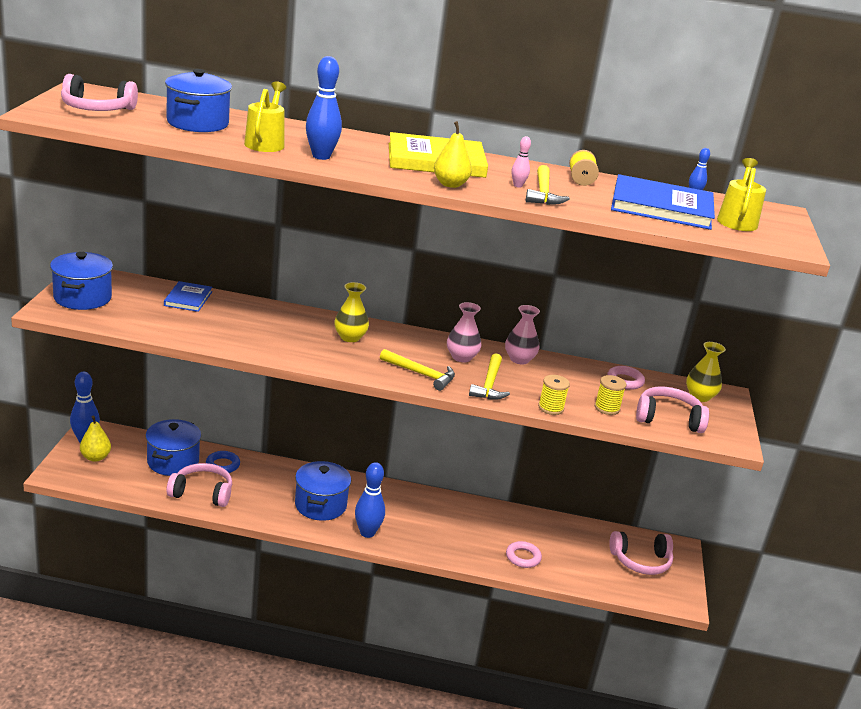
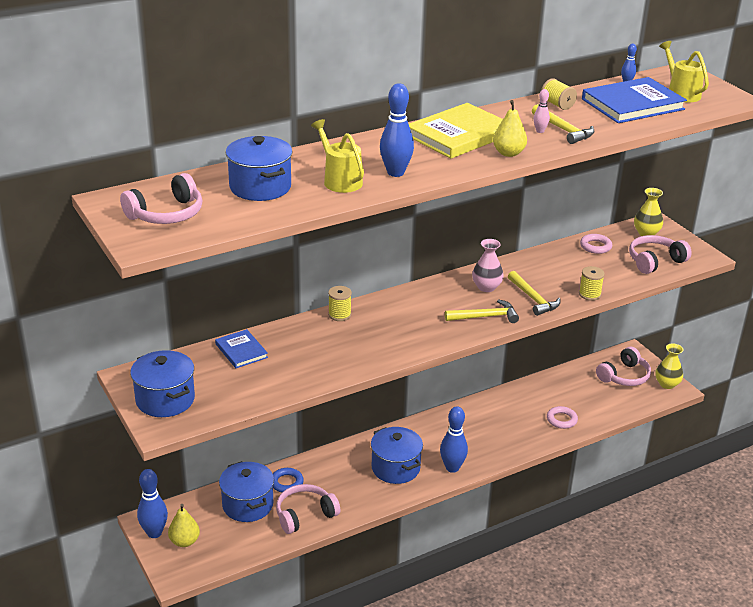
camera: 35 degrees left, 5 degrees up
(350, 337) = (399, 315): yellow vase -> yellow vase (667, 384)
(519, 359) = (519, 267): pink vase -> none
(607, 408) = (616, 274): yellow spool -> yellow spool (339, 315)

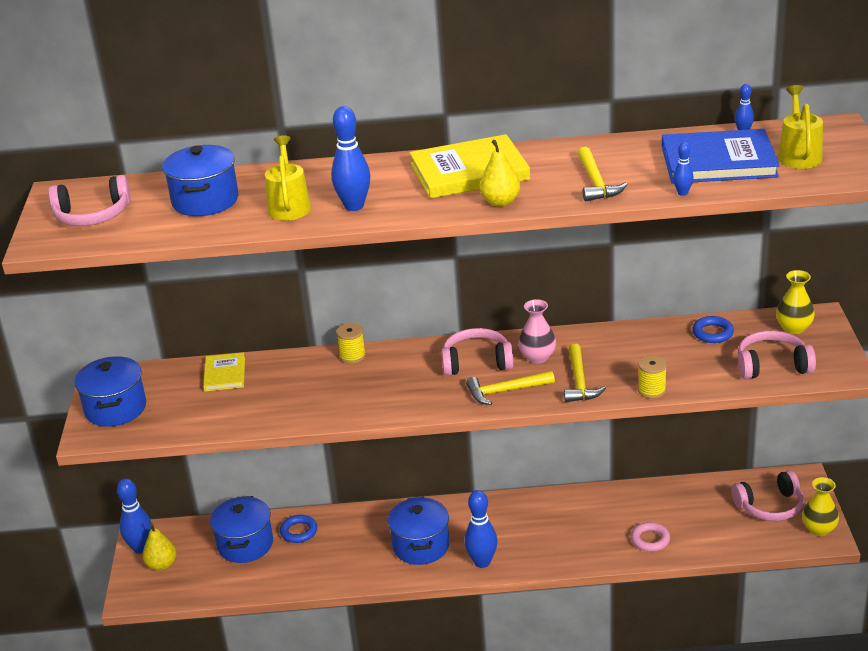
camera: 30 degrees right, 0 degrees up
(241, 351) = (225, 374): blue book -> yellow book
(305, 515) = (292, 571): pink headphones -> pink headphones (476, 362)
(485, 317) = (506, 391): yellow hammer -> yellow hammer turned 150 degrees clockwise
(540, 131) = (566, 180): pink bowling pin -> none
(557, 104) = (624, 150): yellow spool -> none
(595, 246) = (712, 333): pink ring -> blue ring
(633, 129) = (682, 193): none -> blue bowling pin

